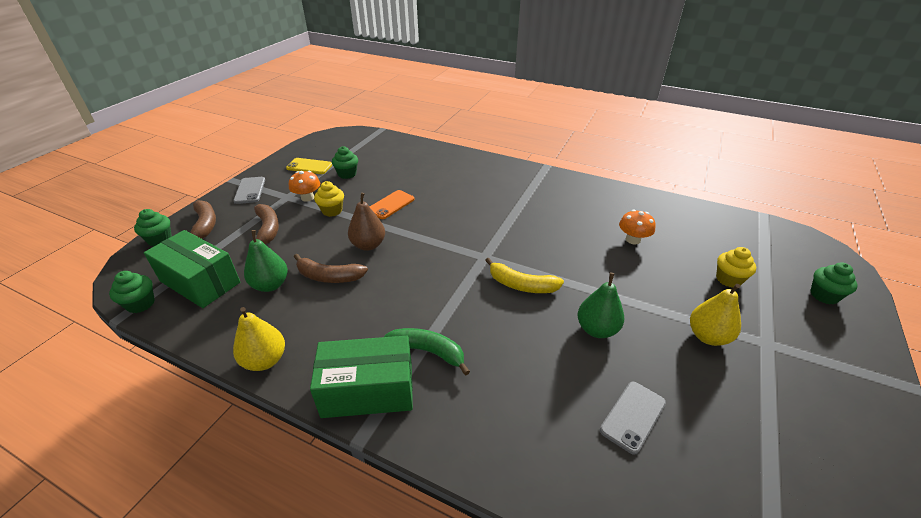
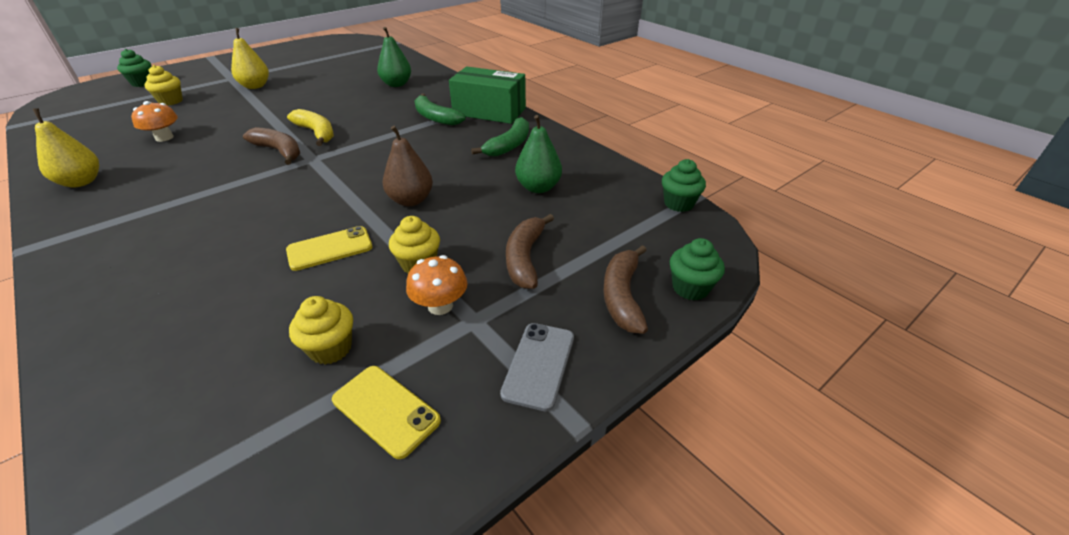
camera: 155 degrees left, 0 degrees up
(200, 282) = (616, 210): green box -> none
(265, 360) = (555, 138): yellow pear -> yellow pear (81, 182)
(315, 330) = (509, 145): none -> green banana
(329, 277) = (475, 180): brown banana -> brown banana (279, 151)
(347, 174) = (330, 348): green cupcake -> yellow cupcake
(391, 205) = (330, 249): orange phone -> yellow phone
(597, 329) = (311, 102): green pear -> green pear (396, 84)
(633, 416) = (356, 76): grey phone -> none

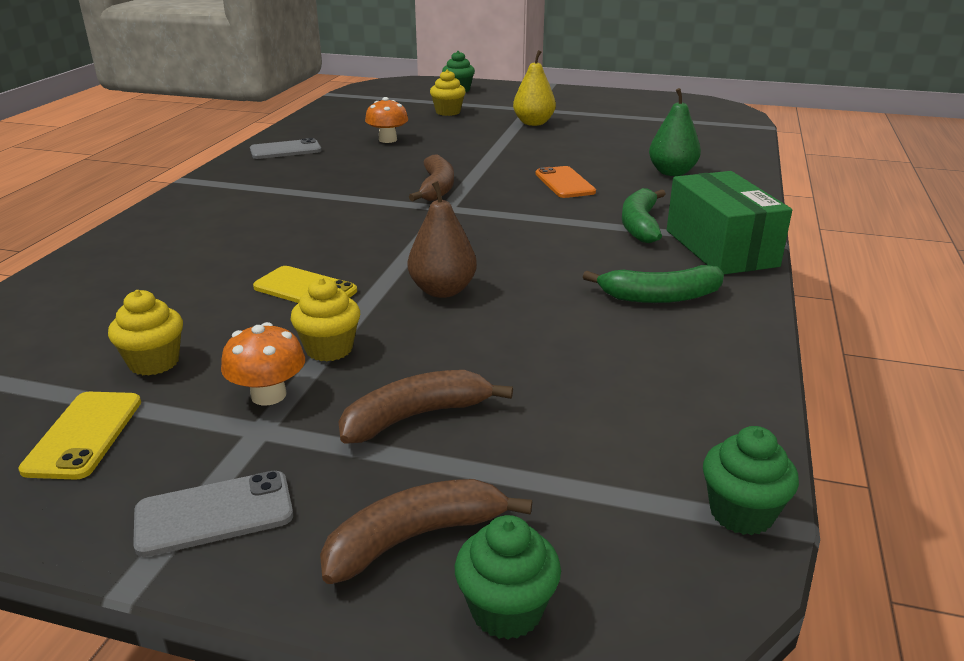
camera: 55 degrees right, 10 degrees down
(81, 182) = (285, 150): yellow pear -> grey phone
(316, 133) = (496, 186): yellow banana -> none
(352, 113) = (564, 183): none -> orange phone
(538, 187) = (590, 360): green pear -> none

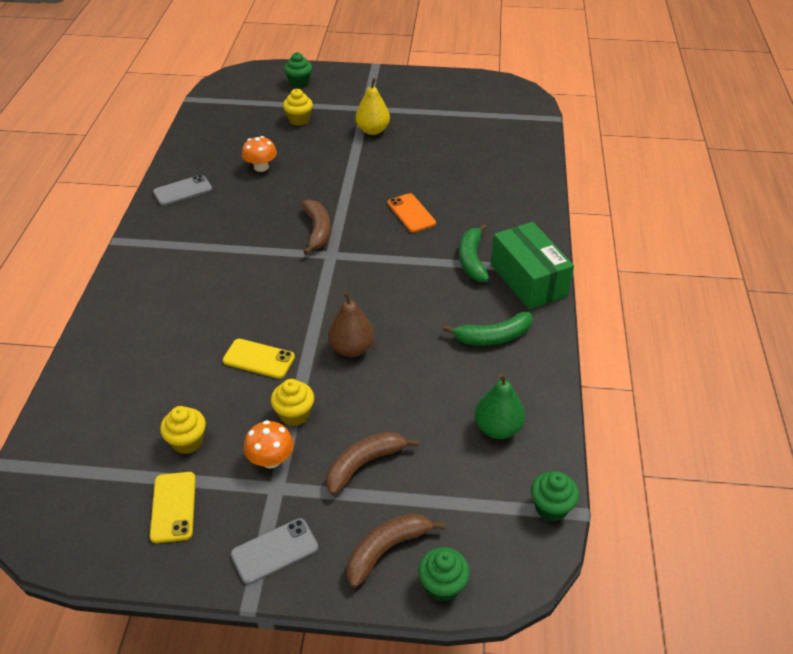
camera: 10 degrees left, 15 degrees up
(672, 172) = (488, 191): green pear -> green pear (497, 428)

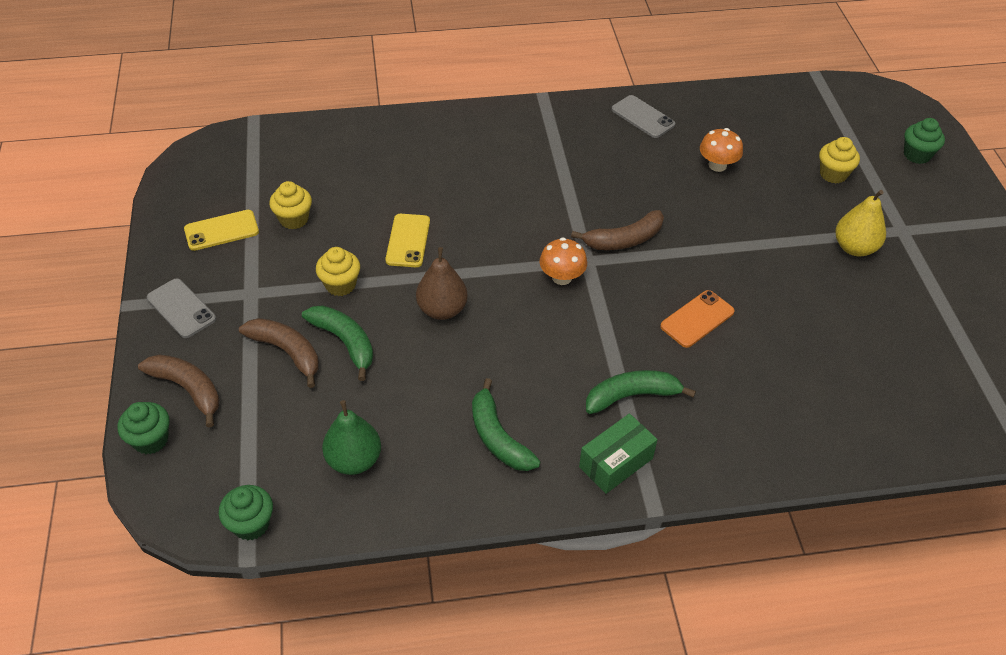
camera: 75 degrees right, 5 degrees up
(271, 459) = (282, 281): orange mushroom -> orange mushroom (562, 277)
(366, 419) = (345, 342): none -> green banana
(528, 280) = (616, 462): green box -> green box, size x0.64

